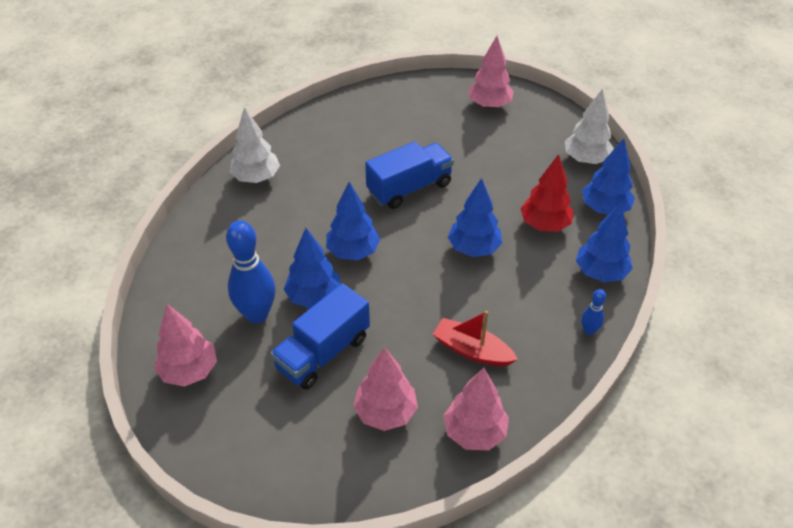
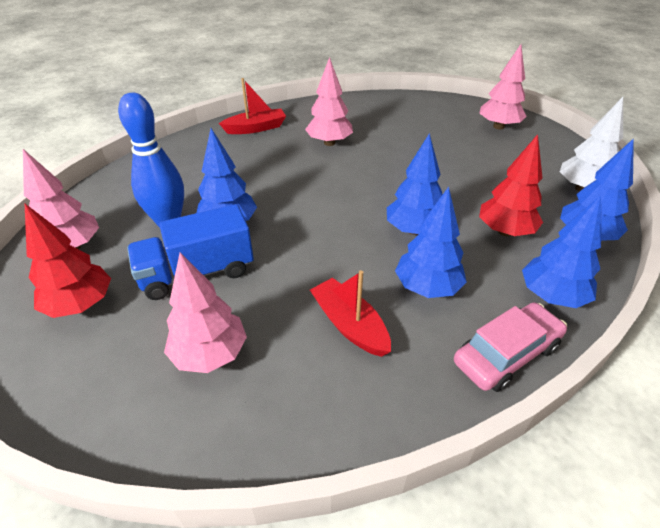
camera: 25 degrees right, 5 degrees down
(248, 417) = (81, 305): none -> red tree
(256, 178) = (255, 128): white tree -> red boat
(353, 252) = (293, 199): blue tree -> blue tree (427, 288)
(409, 188) = (381, 166): blue truck -> none
(474, 432) = (291, 419): pink tree -> pink tree (329, 143)
(589, 330) = (506, 354): blue bowling pin -> pink car

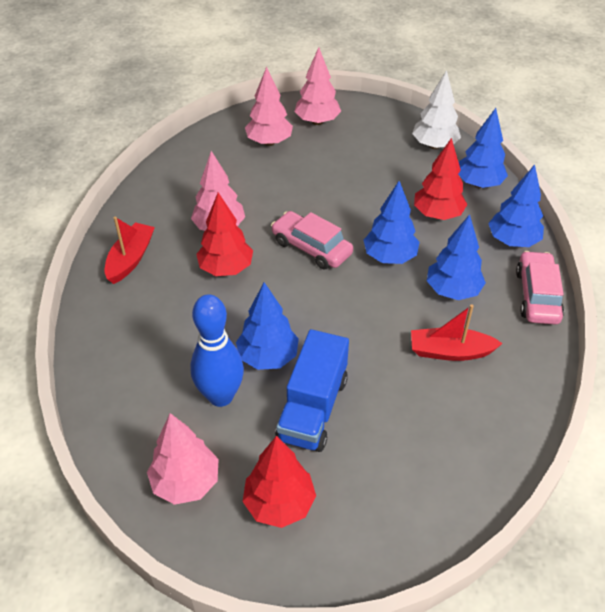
camera: 50 degrees left, 5 degrees up
(210, 354) = (411, 442): pink tree -> pink tree (269, 142)
(294, 164) = (226, 268): none -> red tree
(366, 188) = (311, 247): none -> pink car

